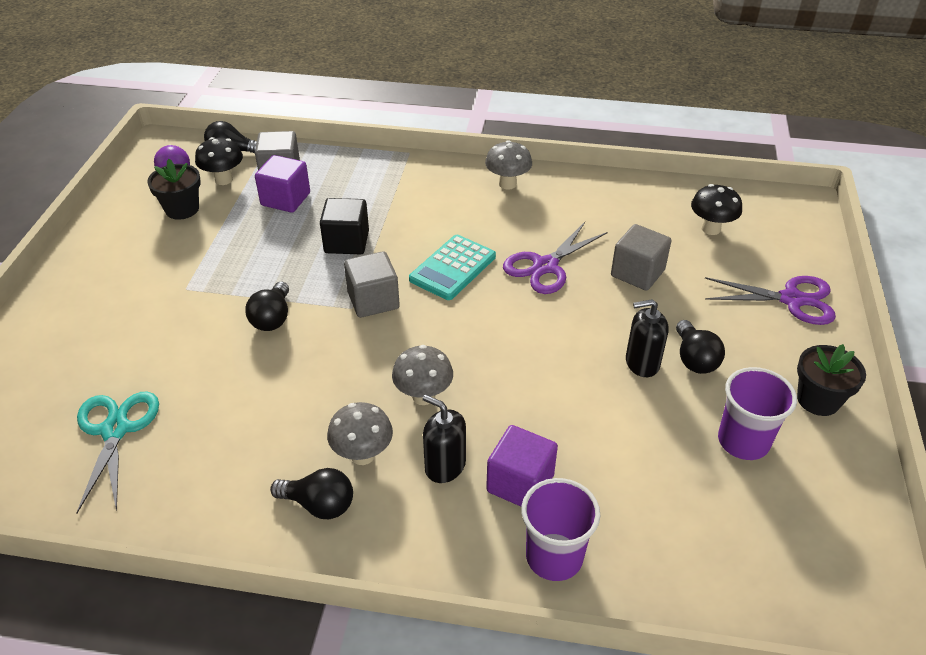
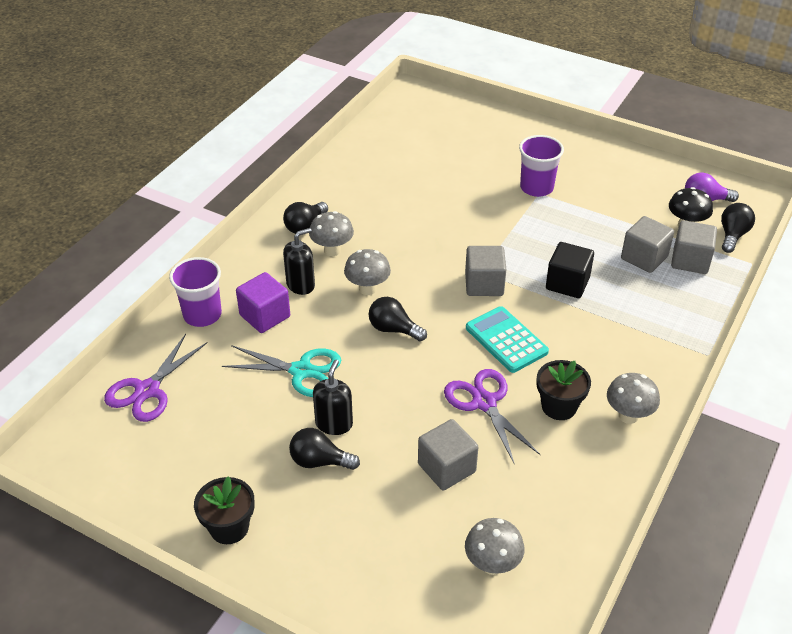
camera: 110 degrees right, 0 degrees up
(115, 430) = (411, 156): turquoise scissors -> turquoise scissors (301, 371)
(182, 209) = (645, 200): black flower pot -> black flower pot (559, 406)
(272, 318) = (486, 230): black light bulb -> black light bulb (393, 329)
(285, 199) = (644, 258): purple cube -> grey cube
(711, 229) = (492, 565): black mushroom -> grey mushroom
(743, 441) = (222, 453): purple cup -> purple cup (536, 188)
(791, 300) = (353, 580): purple scissors -> purple scissors (147, 390)

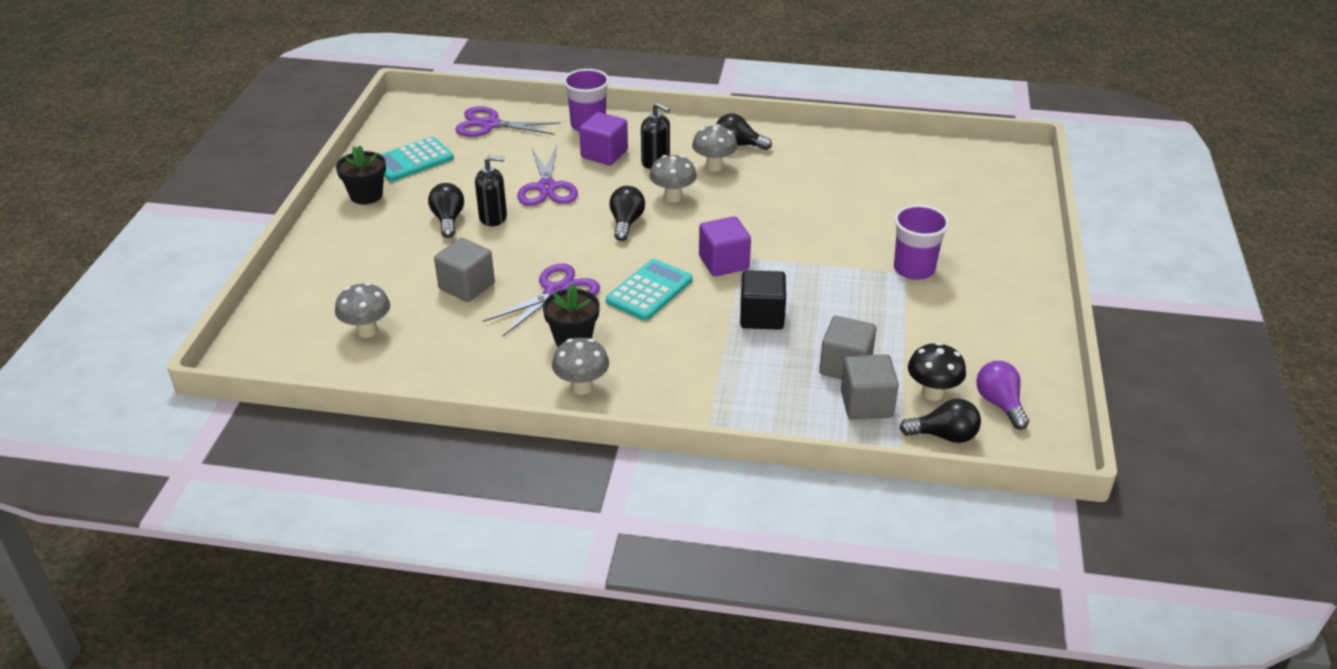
camera: 70 degrees right, 5 degrees down
(180, 472) = (412, 160): none -> turquoise calculator
(301, 371) = (547, 187): turquoise scissors -> purple scissors
(484, 284) = (724, 262): grey cube -> purple cube

